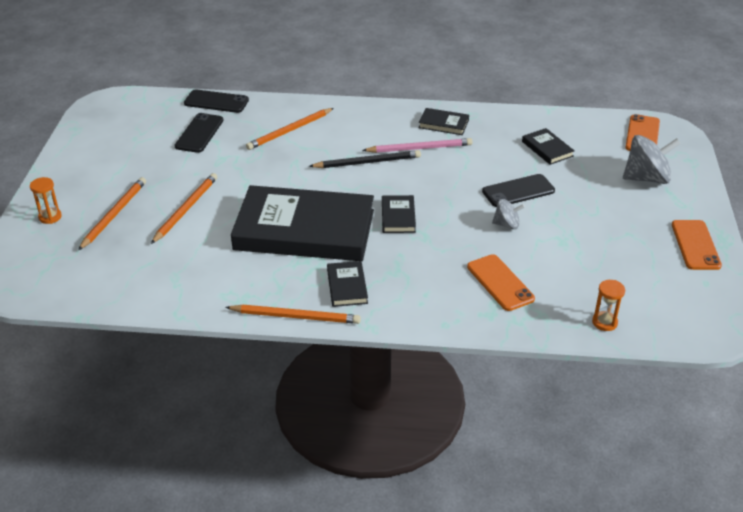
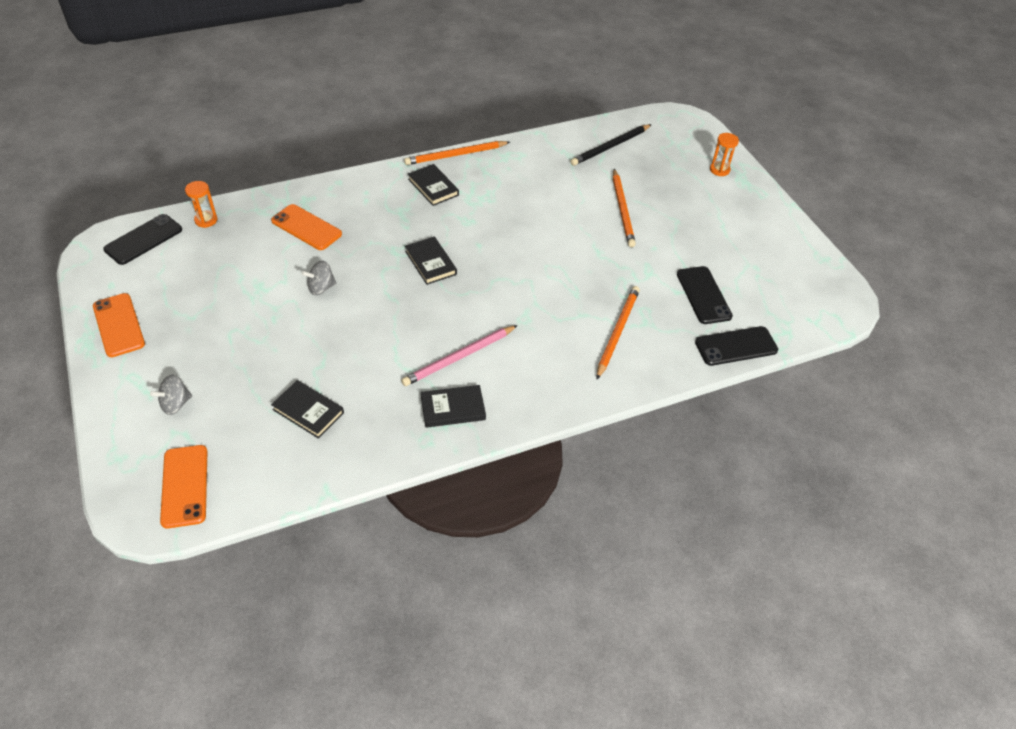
camera: 150 degrees right, 10 degrees up
(114, 214) = (674, 187): orange pencil -> none
(304, 230) = (505, 223): black book -> none
(367, 162) = (502, 317): black pencil -> black pencil (610, 147)
(518, 191) = (323, 333): black phone -> black phone (143, 239)
(646, 178) = (175, 404): grey spinning top -> grey spinning top, size x0.55

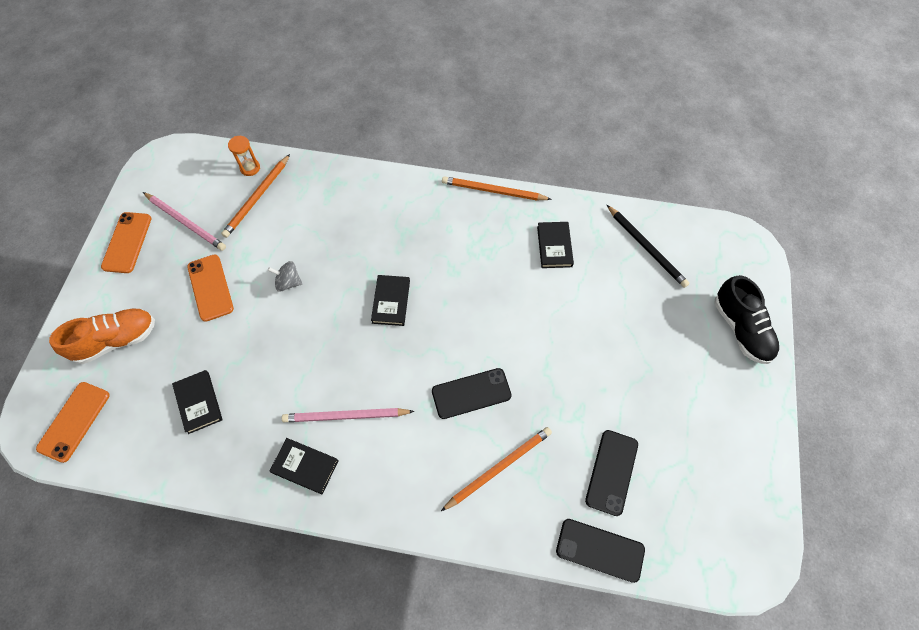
camera: 35 degrees right, 15 degrees up
(143, 239) = (195, 166): black phone -> black phone (471, 393)
(172, 285) = (186, 222): none -> pink pencil
(175, 404) = (116, 340): grey spinning top -> orange shoe
(306, 227) = (318, 213): orange phone -> orange phone (210, 287)
(433, 187) = (449, 218): black book -> black book (554, 246)
(610, 147) = (646, 247): black pencil -> black pencil turned 120 degrees counterclockwise
(622, 210) = (604, 329): orange pencil -> orange pencil (257, 198)
(719, 170) = (741, 329): orange hourglass -> black shoe

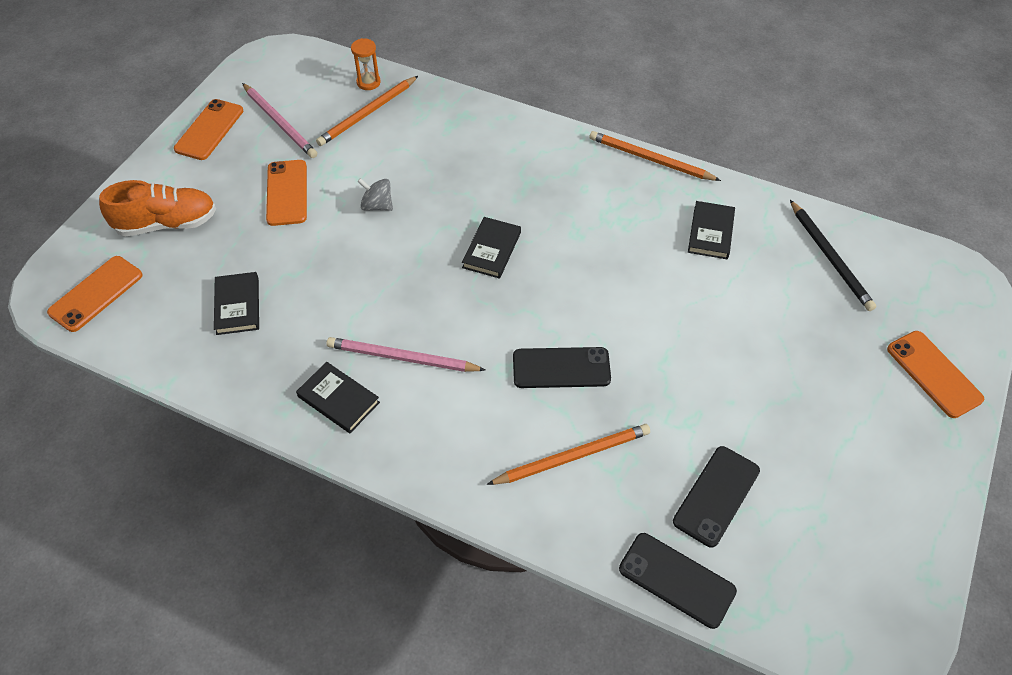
camera: 15 degrees right, 10 degrees down
(741, 329) = (934, 374): black shoe -> orange phone

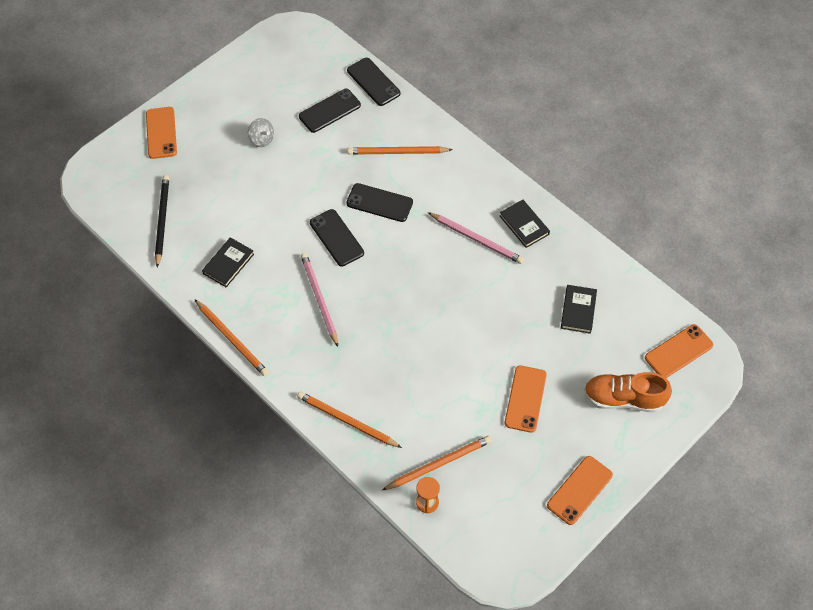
camera: 160 degrees left, 5 degrees up
(280, 123) = (517, 478): pink pencil -> pink pencil (319, 299)
(377, 205) = (458, 364): grey spinning top -> grey spinning top (262, 139)
(481, 123) = (347, 421): none -> orange pencil
(492, 250) = (388, 298): black book -> none
(595, 303) = (336, 238): none -> black phone

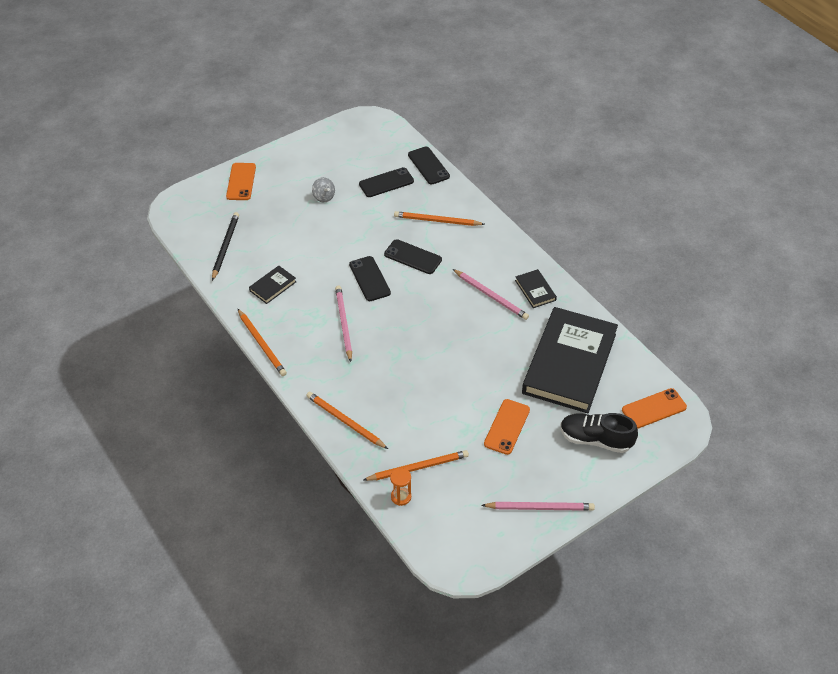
camera: 10 degrees right, 10 degrees down
(578, 310) = (569, 363): black book -> black book, size x2.49
(579, 490) = (540, 507): orange phone -> pink pencil
(623, 399) = (595, 439): orange shoe -> black shoe

